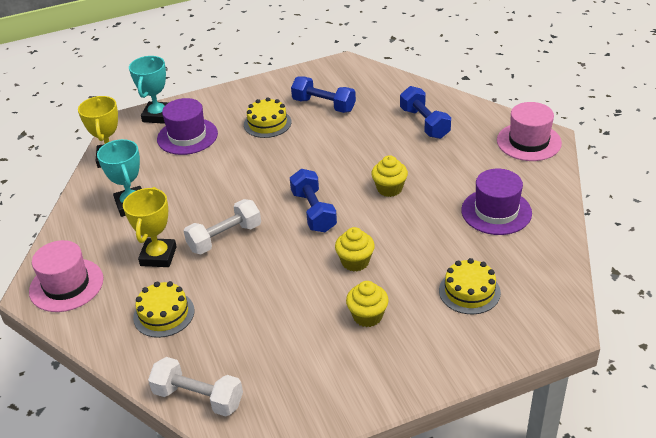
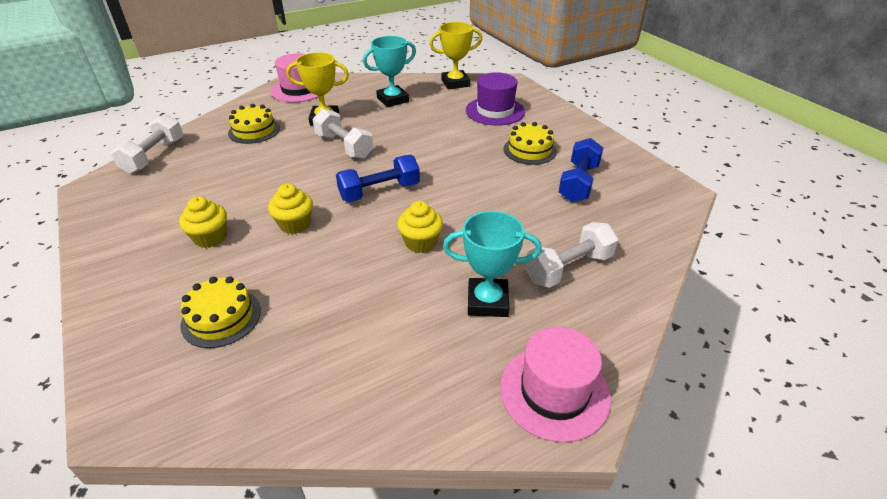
camera: 80 degrees right, 0 degrees up
(158, 116) = (523, 94): turquoise trophy -> turquoise trophy (487, 302)
(424, 123) = (568, 268): blue dumbbell -> white dumbbell
(496, 211) = (373, 346): purple hat -> none

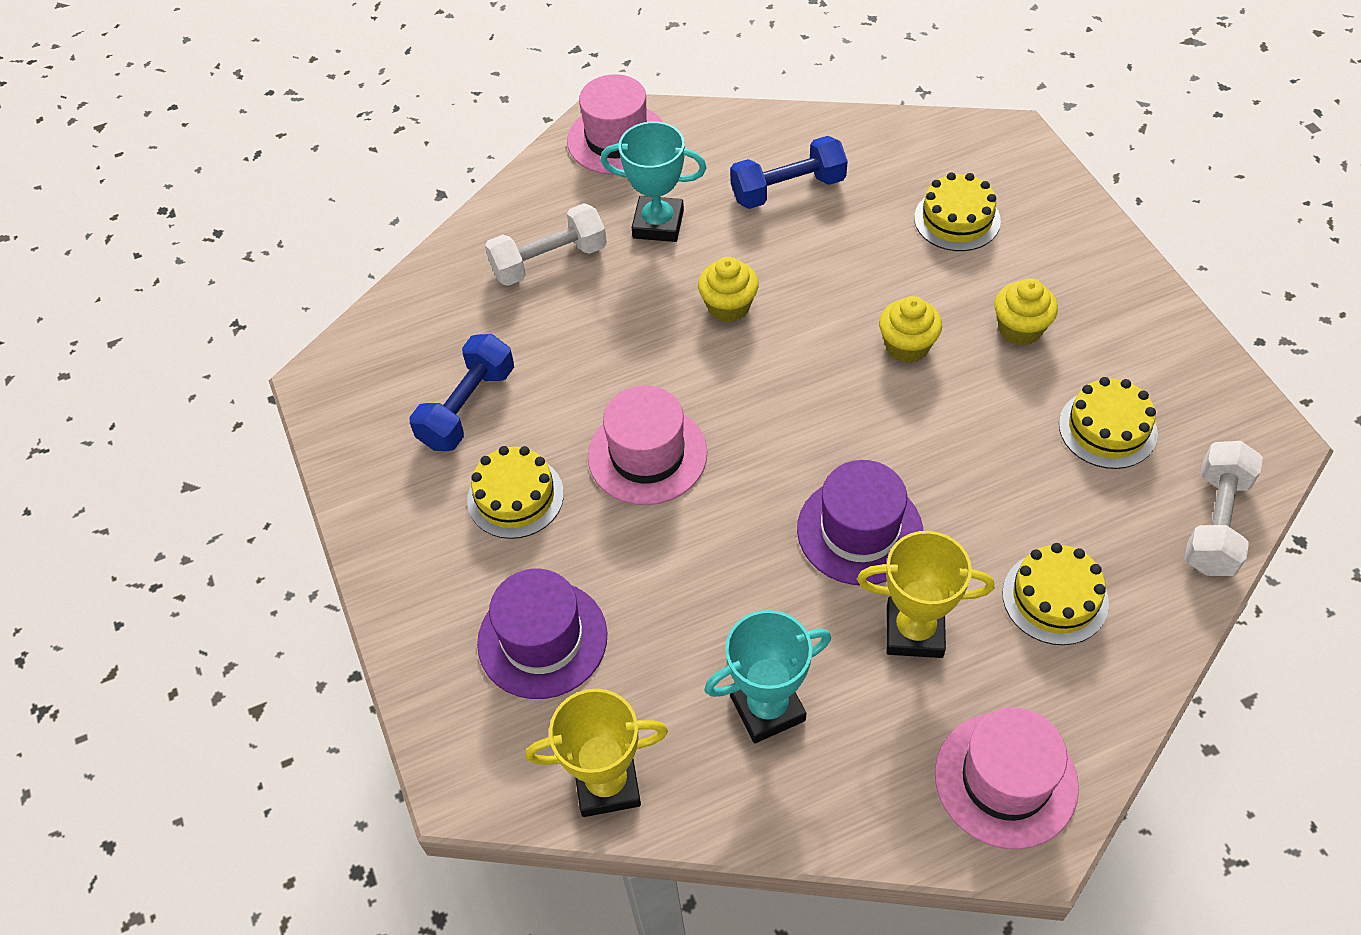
camera: 170 degrees left, 15 degrees up
(185, 189) = (1107, 428): none -> yellow cake
(344, 146) = (859, 530): white dumbbell -> purple hat
(379, 192) = (787, 406): blue dumbbell -> blue dumbbell (788, 189)
(462, 168) = (647, 455): none -> pink hat

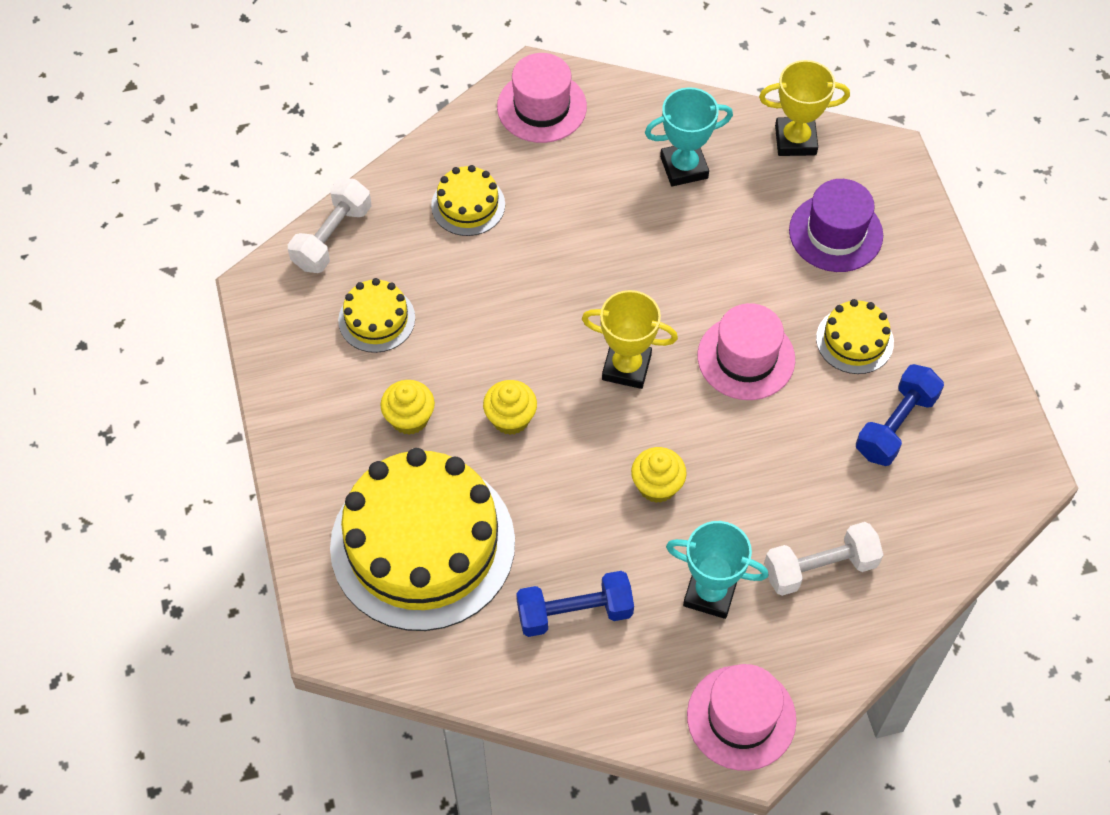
camera: 175 degrees left, 5 degrees up
(859, 530) = (592, 272): purple hat -> none
(914, 631) = (572, 198): yellow trophy -> yellow trophy (626, 367)
(957, 219) = (422, 544): yellow cake -> yellow cake, size x2.24

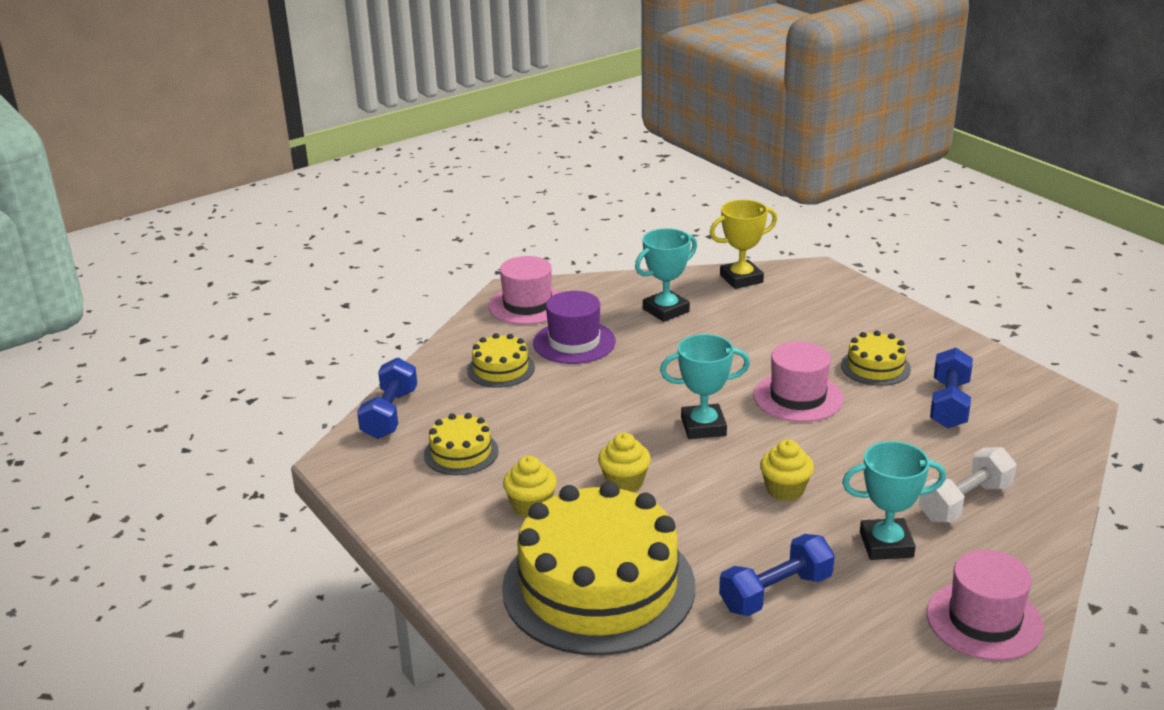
camera: 20 degrees left, 30 degrees down
(332, 237) = (390, 414): white dumbbell -> blue dumbbell
(626, 367) = (703, 427): yellow trophy -> turquoise trophy
(835, 233) = (811, 316): purple hat -> purple hat (574, 342)

